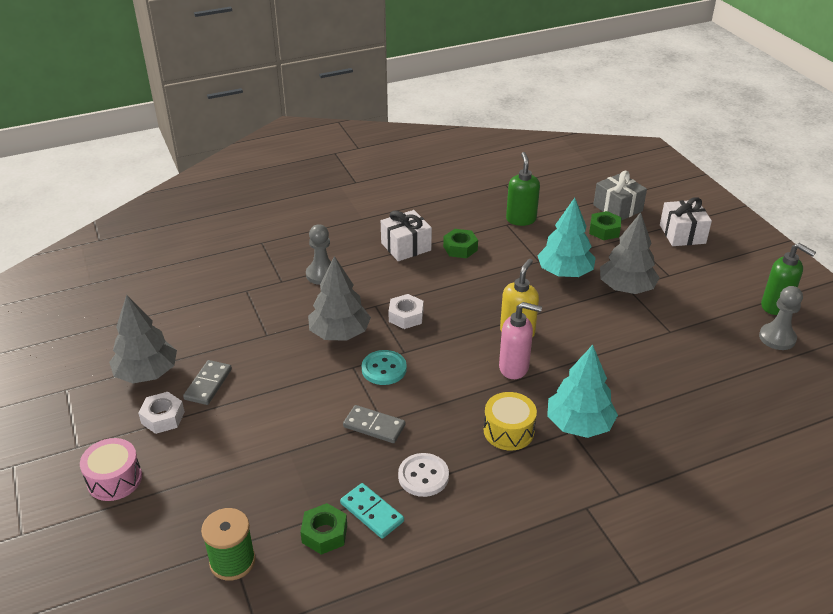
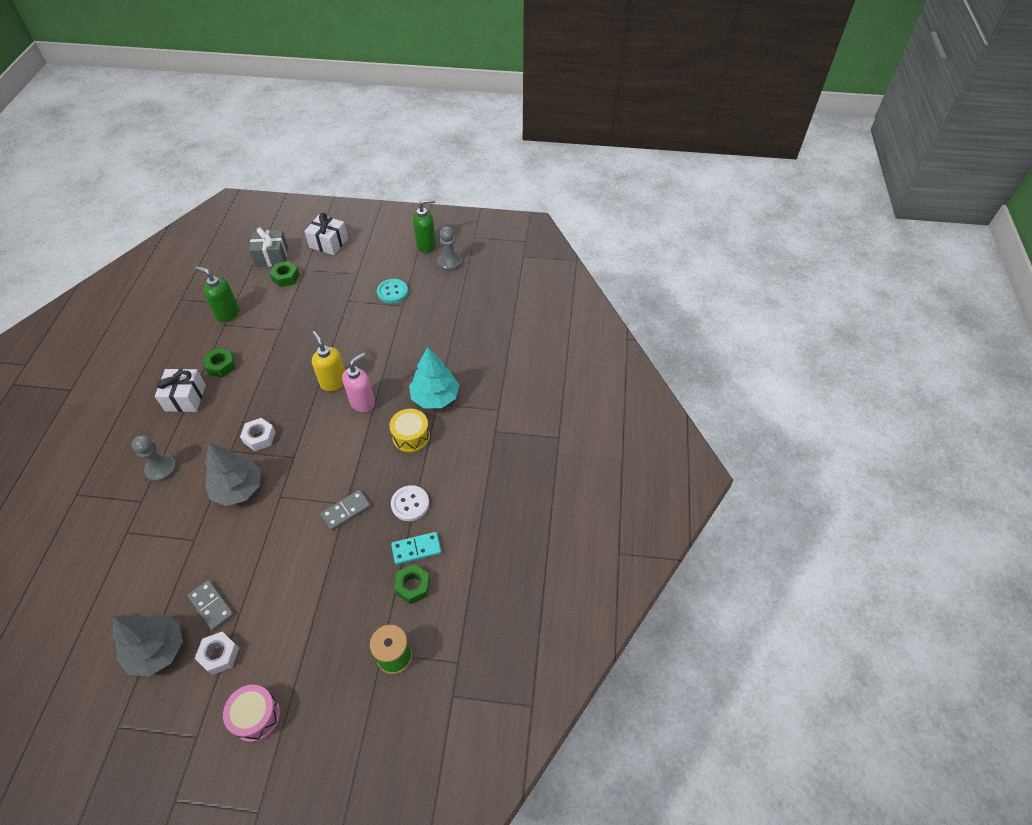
camera: 60 degrees left, 15 degrees up
(384, 369) = (299, 478): turquoise button -> turquoise button (392, 292)
(564, 272) = (304, 323): turquoise tree -> none
(626, 288) = (348, 302): grey tree -> none

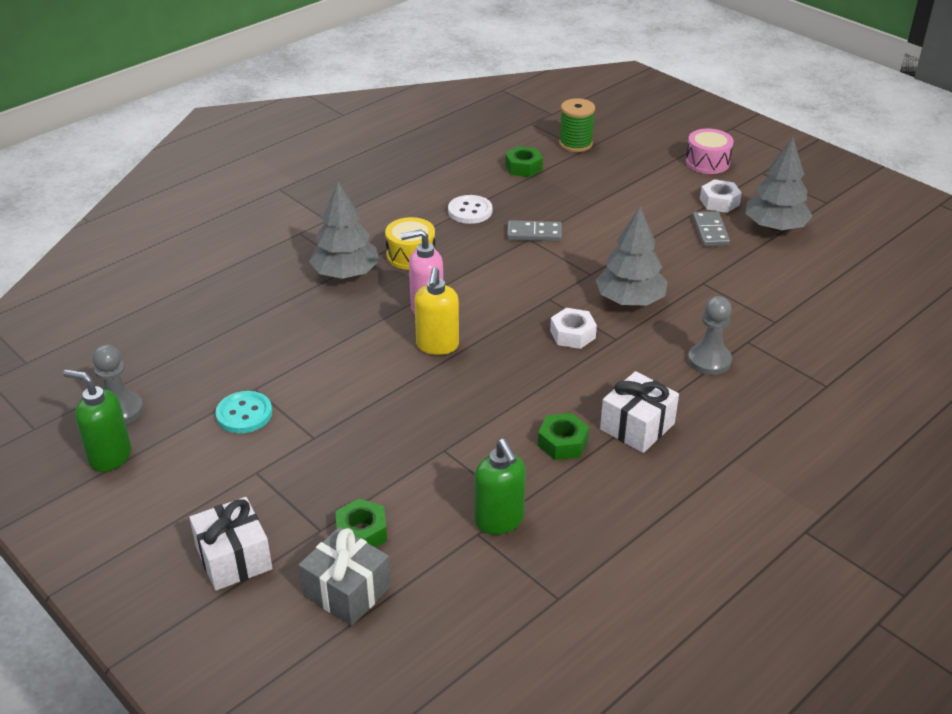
camera: 140 degrees left, 15 degrees down
(416, 549) = (497, 184): turquoise domino -> none
(435, 397) = (345, 274): turquoise tree -> grey tree

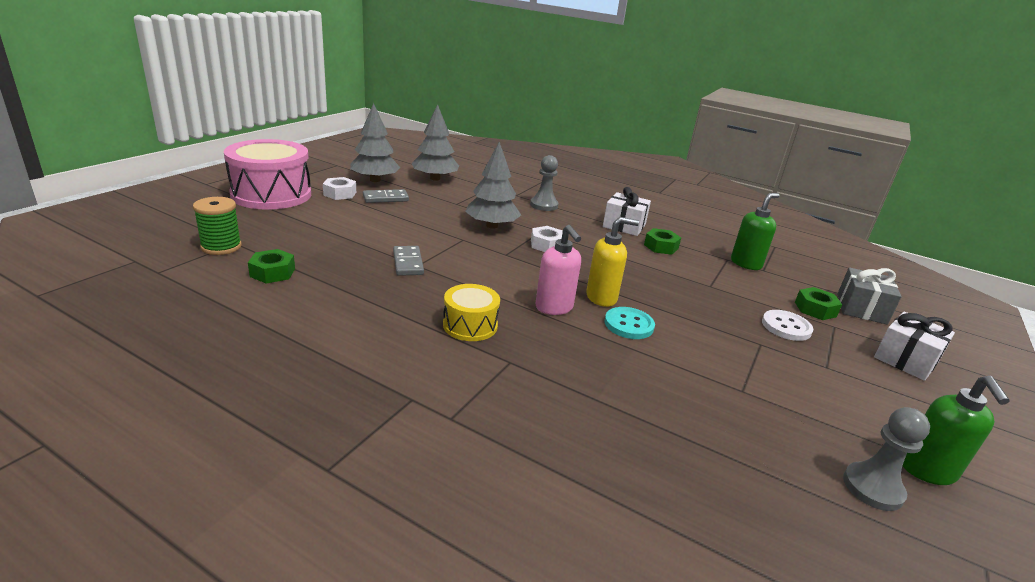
camera: 110 degrees left, 10 degrees down
(244, 414) = (778, 389): turquoise button -> turquoise button (629, 325)
(345, 274) = (524, 364): grey tree -> grey tree (435, 178)
(470, 211) = (372, 297): white button -> white button (786, 327)
(707, 162) = (271, 194): pink drum -> pink drum, size x1.92

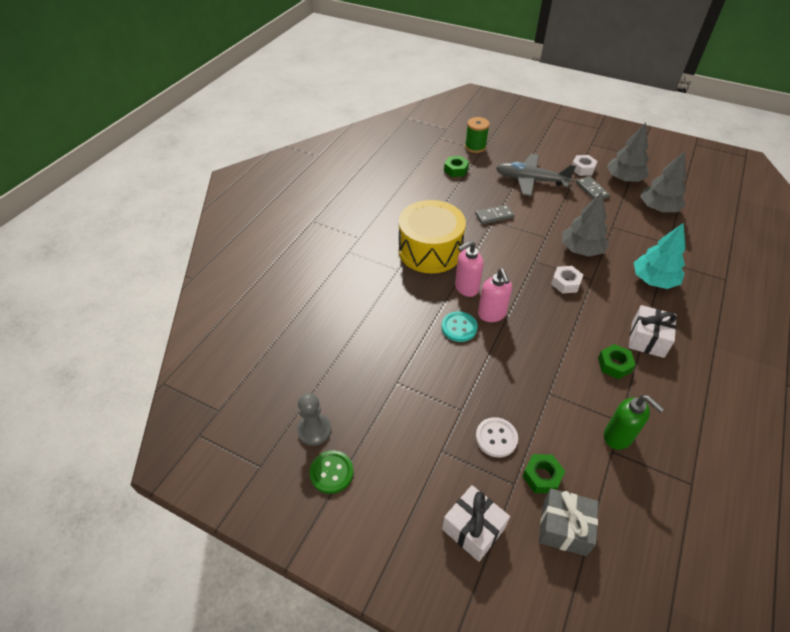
camera: 90 degrees right, 20 degrees up
(271, 194) = (557, 143): pink drum -> none
(342, 225) = (530, 180): none -> grey plane
(470, 325) = (430, 250): yellow drum -> yellow drum, size x1.92
(544, 205) = (653, 280): grey pawn -> turquoise tree
(602, 298) = (491, 314): yellow soap dispenser -> pink soap dispenser
(927, 471) = (331, 472): green soap dispenser -> green button

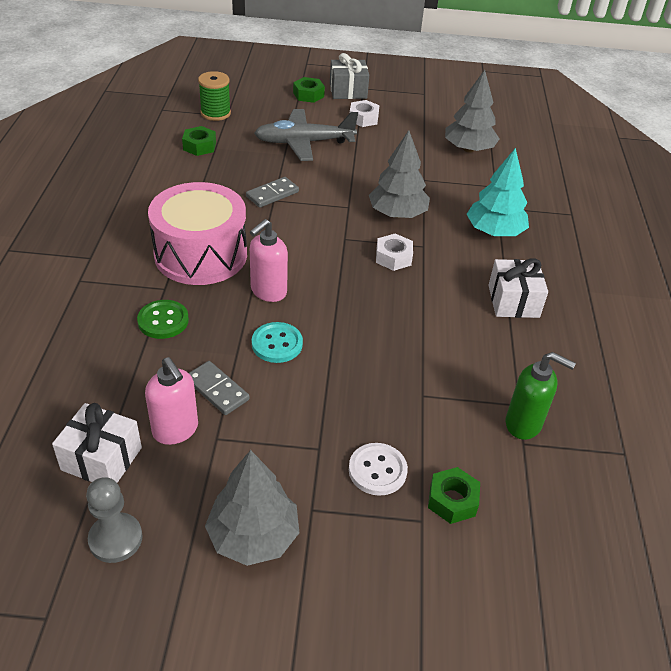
camera: 25 degrees left, 5 degrees down
(331, 472) = (163, 589): green button -> green button (163, 321)
(430, 250) = (201, 254): yellow drum -> pink drum
(473, 529) = (390, 596): white gift -> white gift (101, 459)
(491, 314) = (314, 317): pink soap dispenser -> pink soap dispenser (176, 430)
(564, 528) = (502, 555): grey gift -> grey gift (348, 91)
(591, 190) = (383, 141): grey domino -> grey domino (217, 390)
(614, 365) = (487, 340): green nut -> green nut (308, 95)
(624, 179) = (417, 122): grey tree -> grey tree (253, 536)

